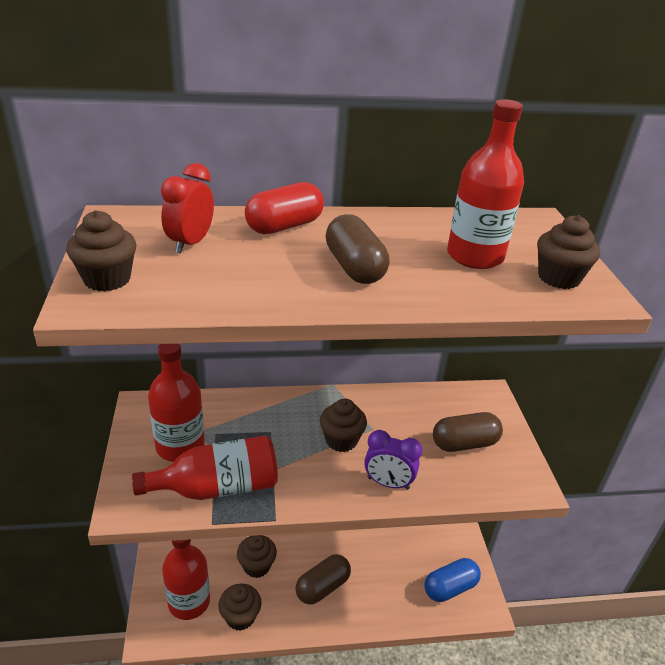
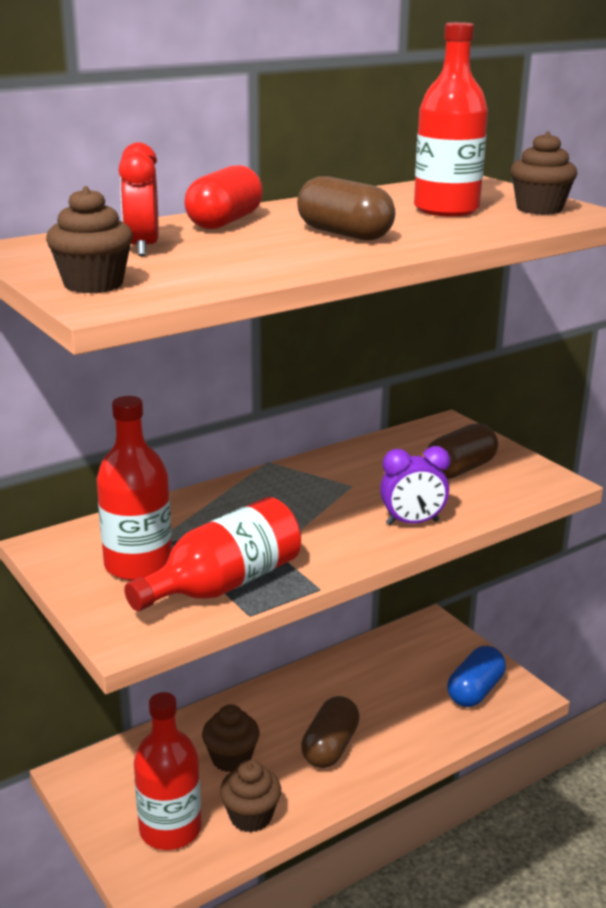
camera: 25 degrees left, 10 degrees down
(341, 440) = (327, 504): brown cupcake -> none

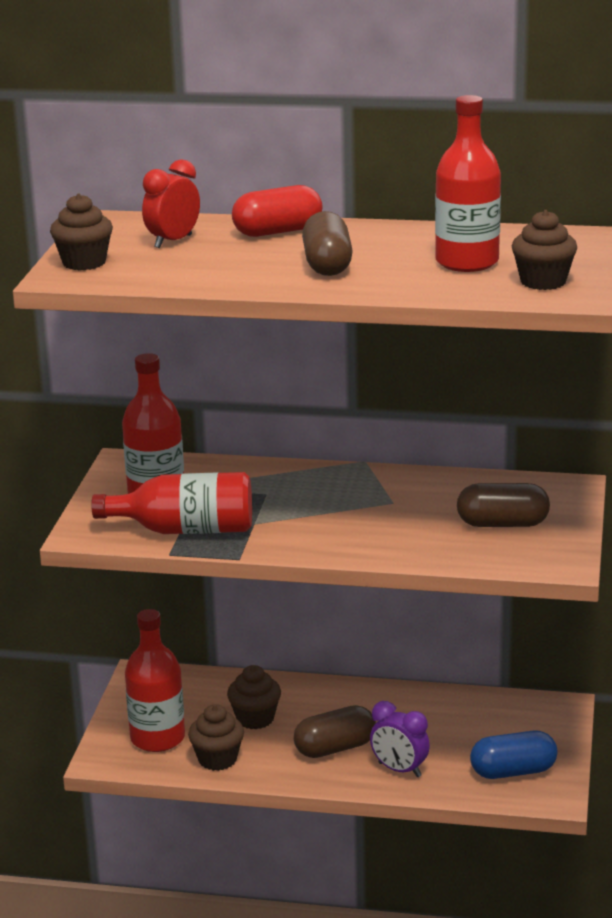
camera: 45 degrees right, 0 degrees up
(412, 523) = (384, 545): purple clock -> purple clock (399, 770)

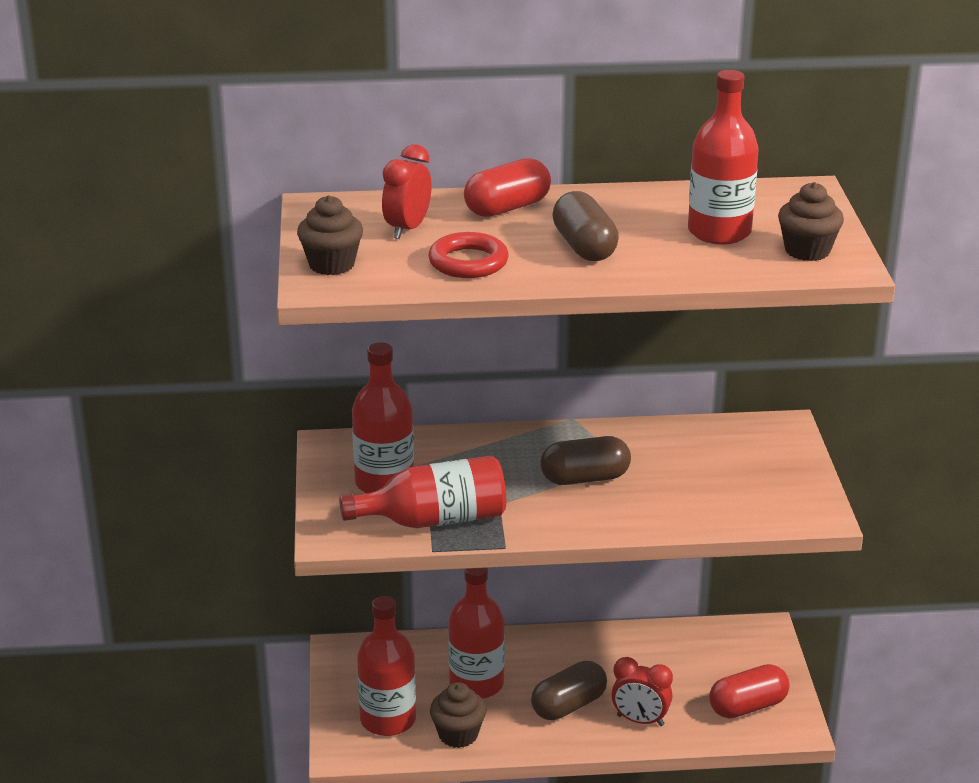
camera: 15 degrees left, 5 degrees up
(209, 269) = (468, 262): none -> red ring
(255, 718) = (476, 684): brown cupcake -> red bottle
(399, 770) = (640, 720): purple clock -> red clock
(502, 524) = (741, 477): brown capsule -> brown capsule (585, 478)
(513, 771) = (748, 706): blue capsule -> red capsule

